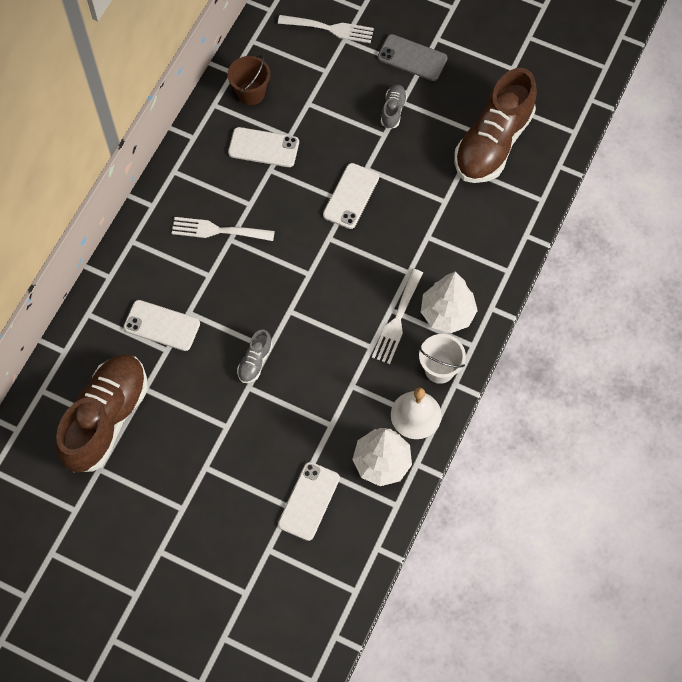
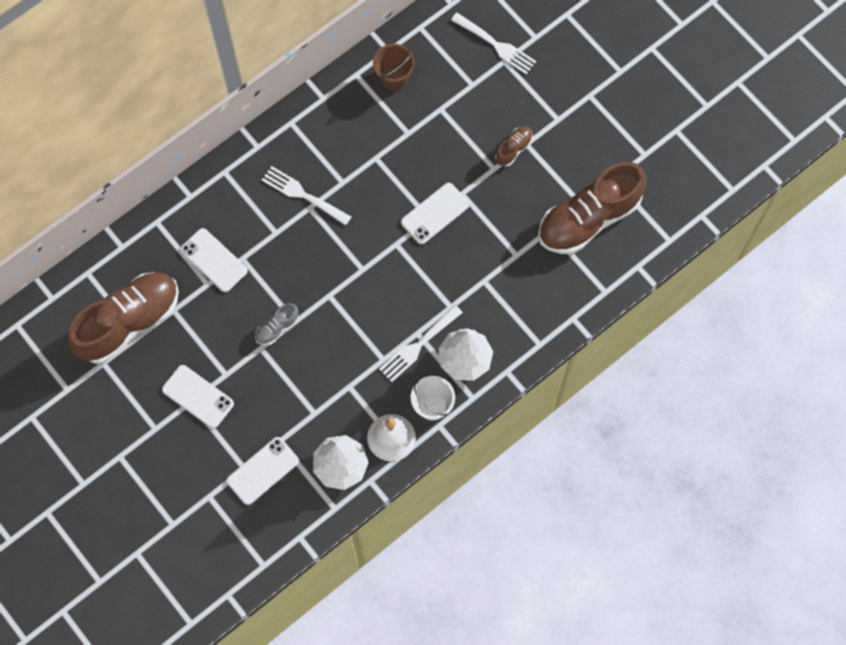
camera: 25 degrees right, 5 degrees up
(263, 147) = (380, 134): white phone -> white phone (198, 396)
(393, 110) = (513, 149): grey shoe -> brown shoe
(412, 58) = (557, 105): grey phone -> none

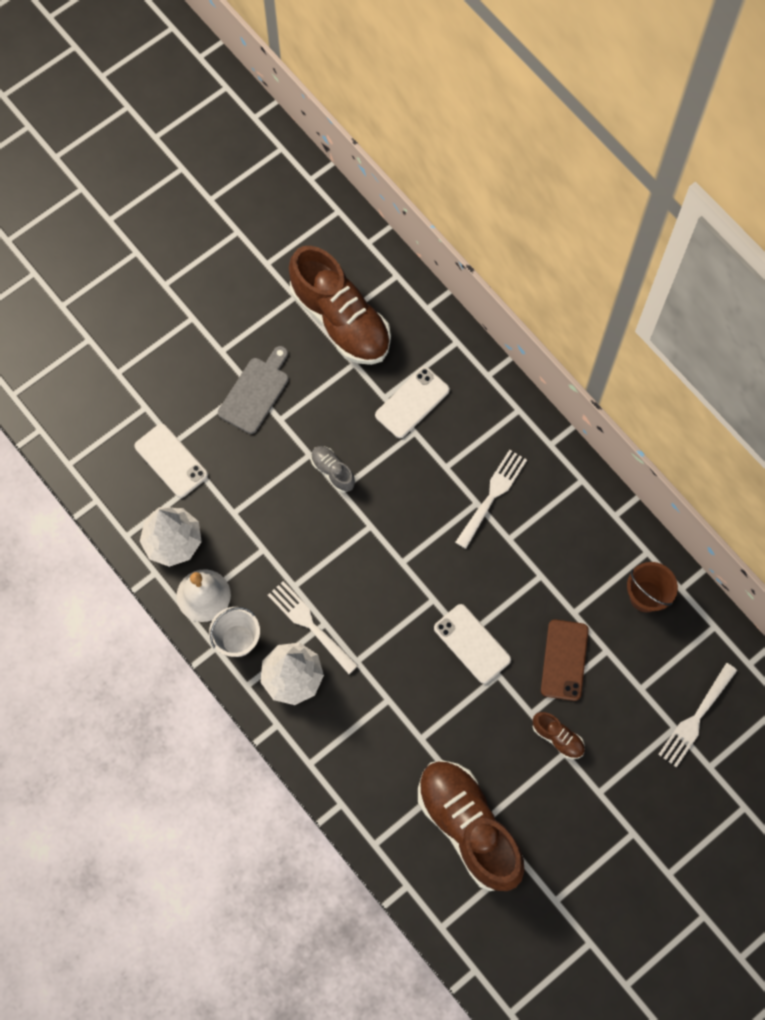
camera: 90 degrees right, 0 degrees up
(198, 396) = (256, 392): white phone -> grey cutting board
(448, 141) = (564, 660): none -> brown phone

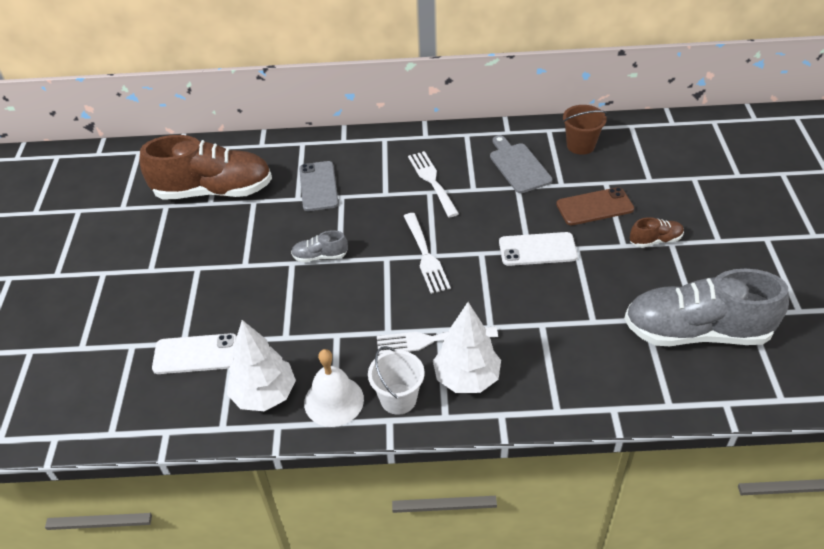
camera: 50 degrees left, 25 degrees down
(256, 392) = (207, 267): grey cutting board -> grey cutting board (518, 166)
(412, 402) = (318, 186): white phone -> grey phone
(468, 827) = (696, 332): brown shoe -> grey shoe
(564, 660) = (594, 207): brown phone -> brown phone turned 60 degrees counterclockwise
(696, 718) = (694, 164): white fork -> white fork (426, 256)

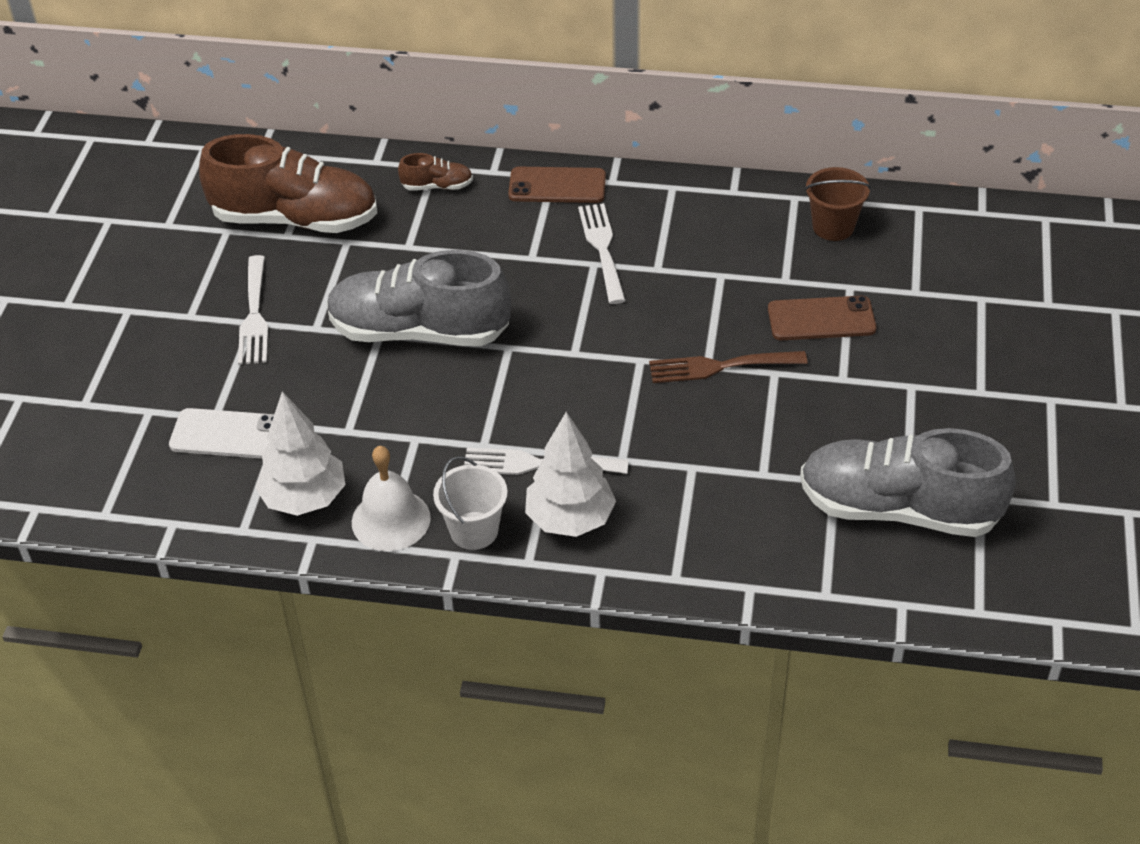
camera: 10 degrees right, 0 degrees up
(318, 186) = (441, 233): grey phone -> none
(320, 256) = (419, 331): grey shoe -> grey shoe, size x2.35
(389, 144) = (557, 186): none -> brown phone
(426, 256) = (563, 352): white fork -> white fork (254, 315)
(518, 166) = (732, 244): grey cutting board -> none
(537, 249) = (720, 367): white phone -> brown fork
(655, 240) = (890, 379): brown shoe -> brown shoe (437, 186)

